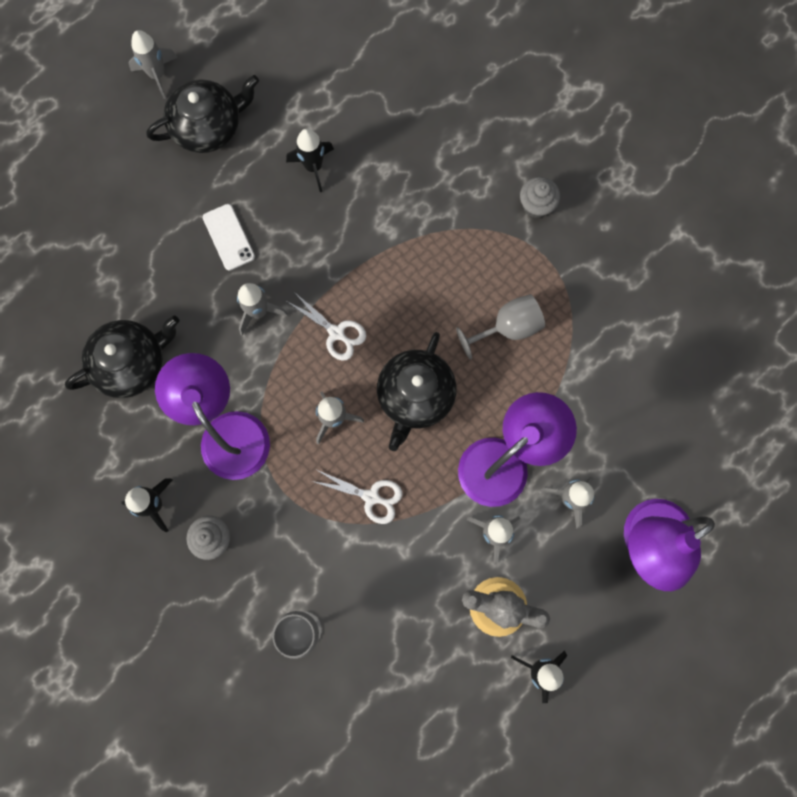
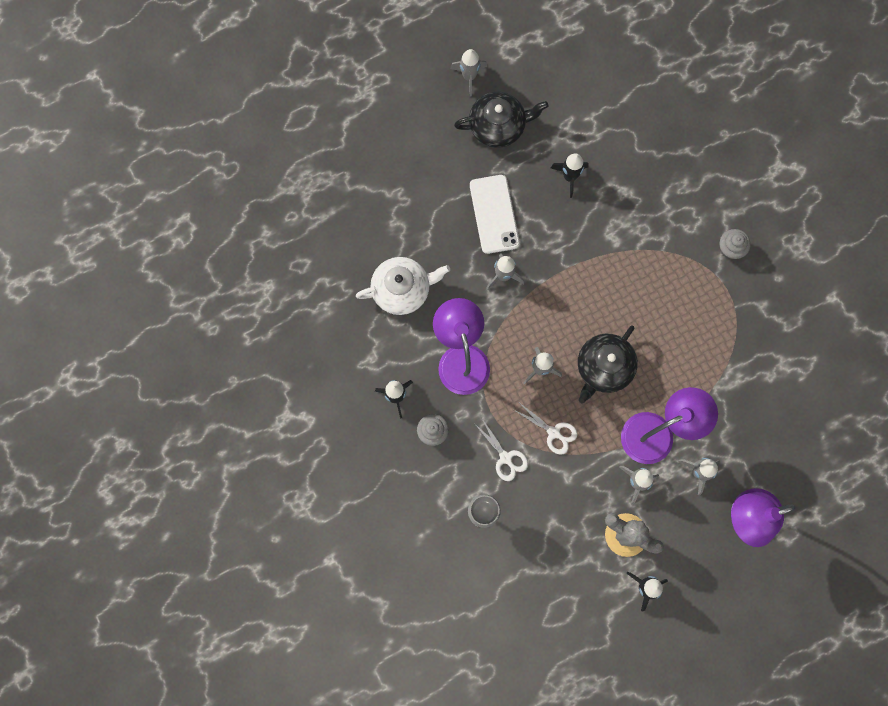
camera: 15 degrees right, 0 degrees up
(132, 363) = (402, 289): black teapot -> white teapot
(228, 237) = (494, 214): white phone -> white phone, size x1.56
(336, 333) = (557, 306): white scissors -> white scissors (505, 457)
(508, 328) = (685, 335): grey goblet -> none

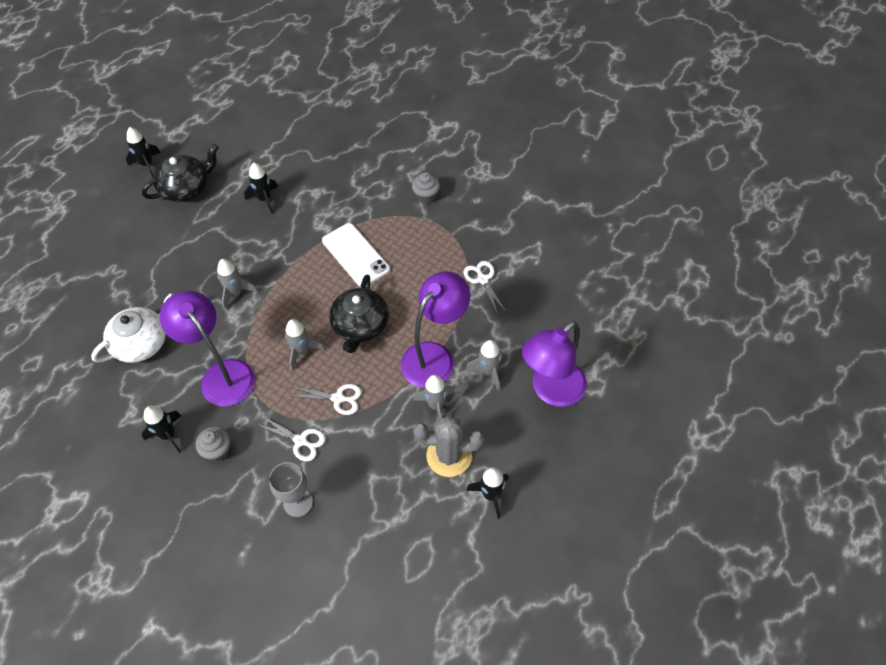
camera: 25 degrees left, 20 degrees down
(469, 76) = (147, 164): grey rocket -> black rocket
(494, 214) = (208, 251): white phone -> white phone (355, 255)
(740, 373) = (482, 279): none -> white scissors

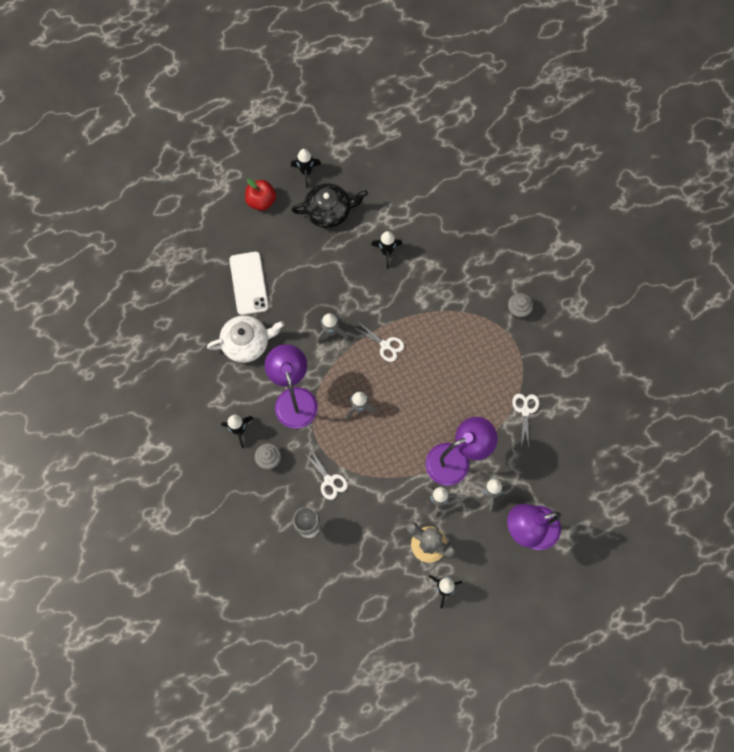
camera: 25 degrees right, 15 degrees up
(107, 206) = (261, 201): none -> red apple
(338, 398) = (369, 459): white scissors -> white scissors (385, 345)
(355, 255) = (436, 340): white phone -> white phone (249, 283)
(360, 326) = (412, 406): black teapot -> none

